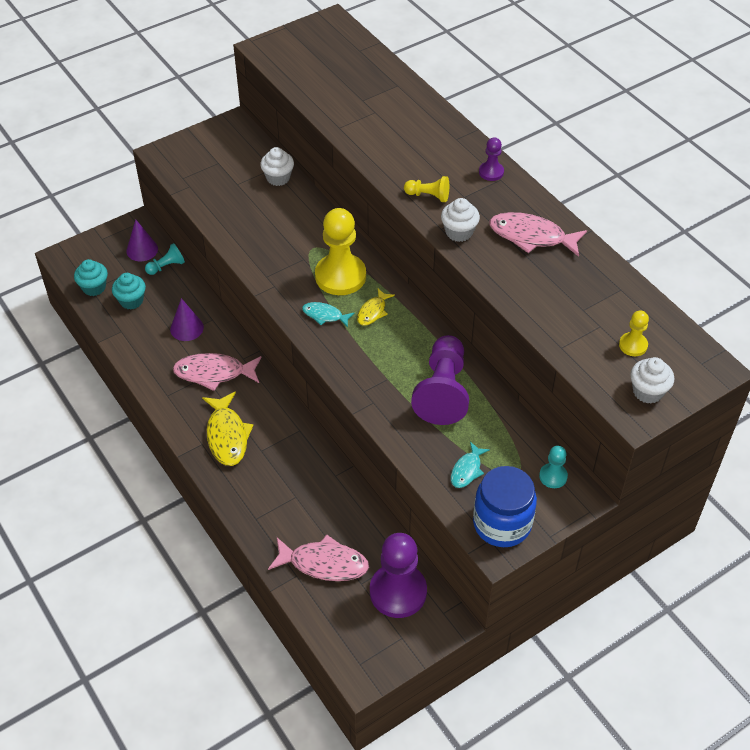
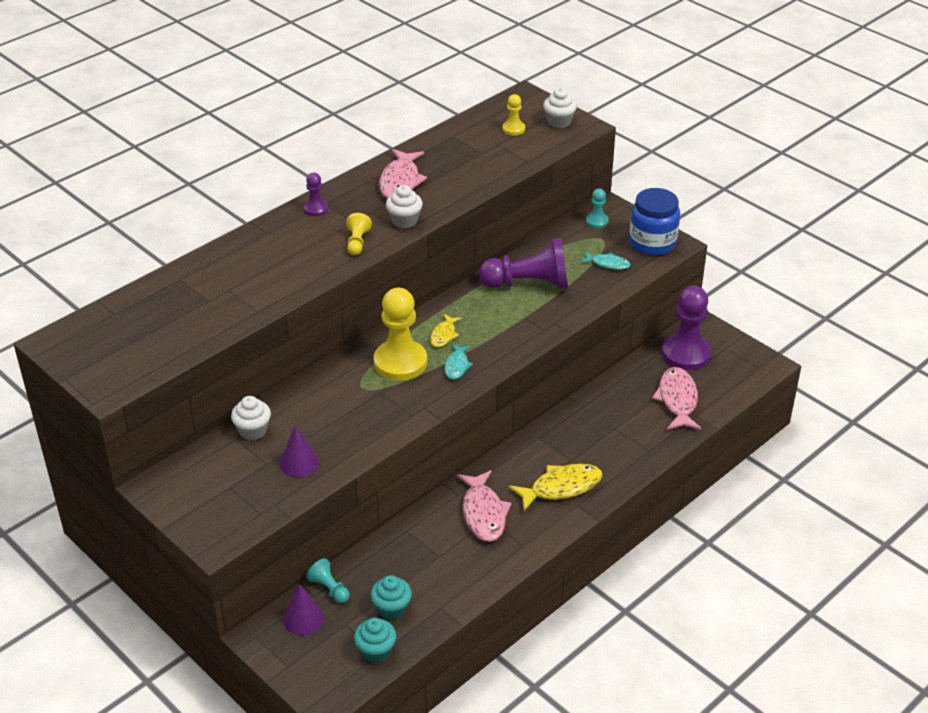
camera: 100 degrees left, 10 degrees down
(186, 328) = (424, 549): purple cone -> purple cone (299, 463)
(373, 312) = (443, 335): yellow fish -> yellow fish turned 90 degrees clockwise

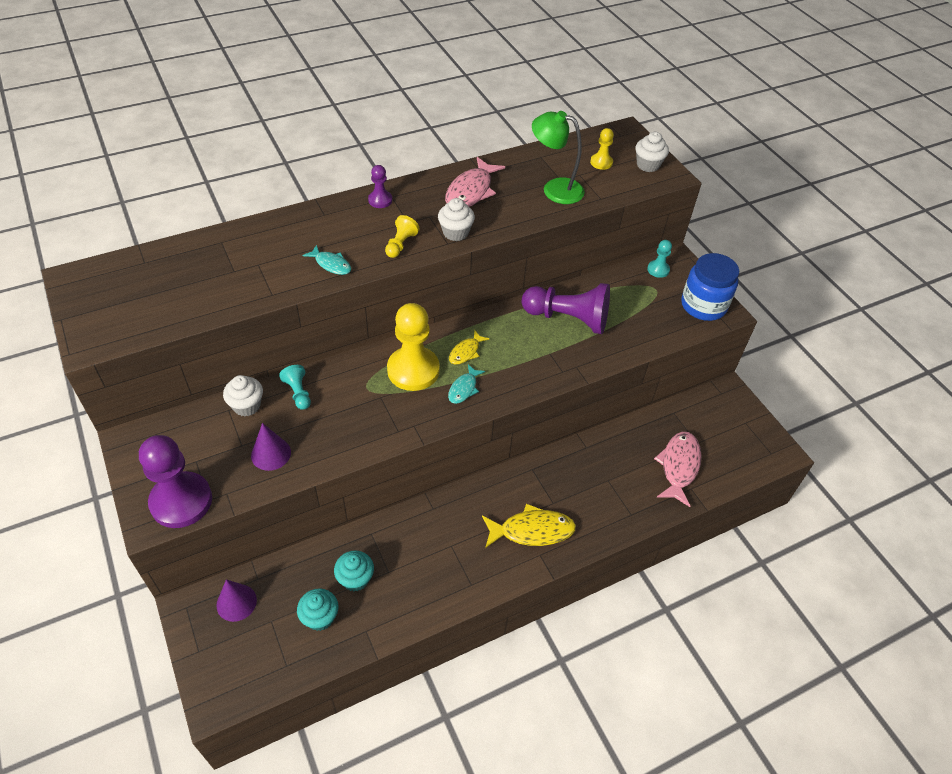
camera: 15 degrees right, 10 degrees up
(329, 588) = (274, 576): turquoise pawn -> turquoise pawn (298, 393)
(376, 651) = (285, 662): turquoise cupcake -> turquoise cupcake (355, 579)
(480, 162) = (555, 189): none -> green lamp
(483, 513) = (448, 537): pink fish -> none
(608, 264) = (652, 317): turquoise fish -> turquoise fish (331, 264)
(686, 354) = (704, 419): purple pawn -> purple pawn (181, 501)

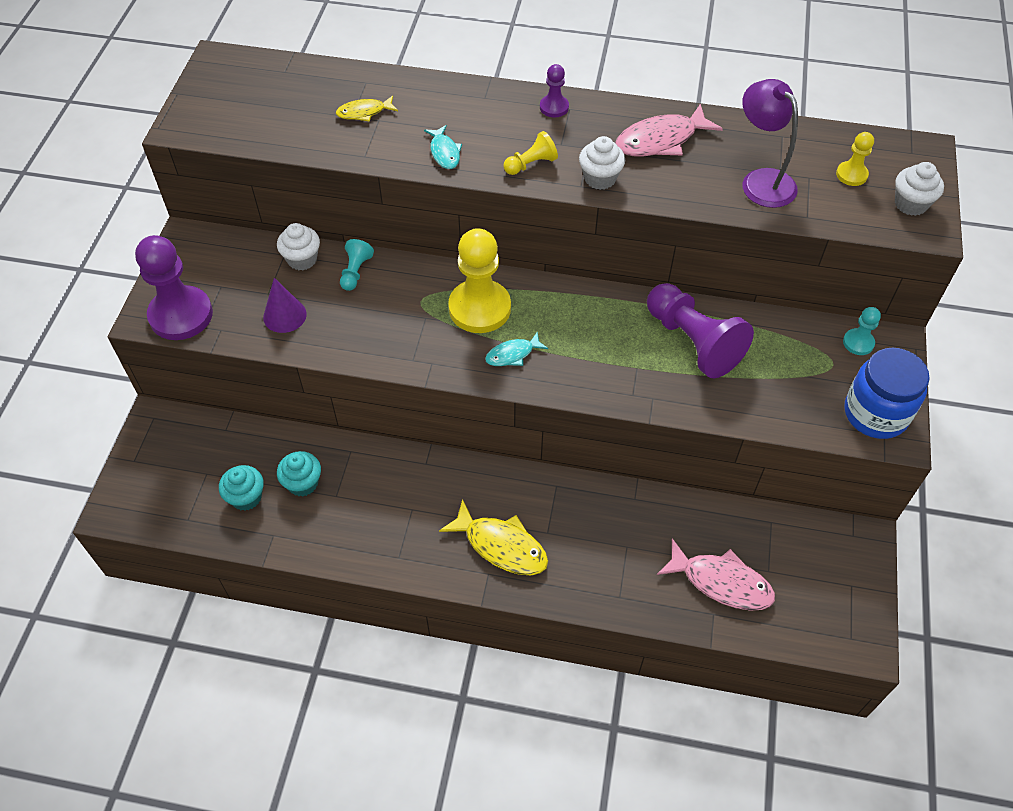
camera: 40 degrees right, 5 degrees up
(236, 602) = (193, 439): purple cone -> none
(466, 352) = (548, 318): yellow fish -> yellow fish (364, 112)
(555, 189) = (761, 180): green lamp -> purple lamp
(679, 466) = (721, 582): pink fish -> pink fish turned 60 degrees clockwise

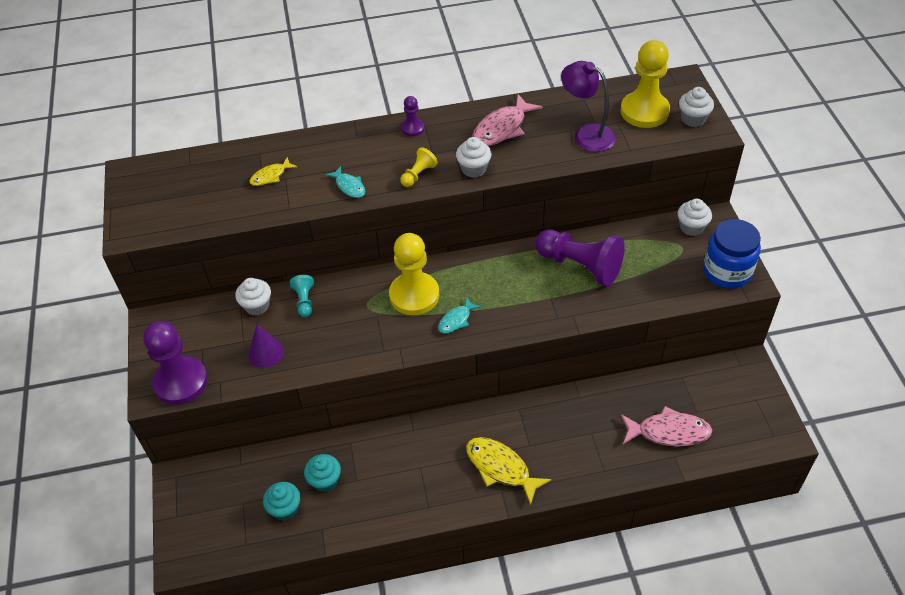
camera: 20 degrees left, 5 degrees down
(501, 546) = (501, 468): yellow fish -> yellow fish turned 150 degrees counterclockwise
(851, 175) = (644, 111): yellow pawn -> yellow pawn, size x2.10
(858, 343) = (691, 227): turquoise pawn -> white cupcake

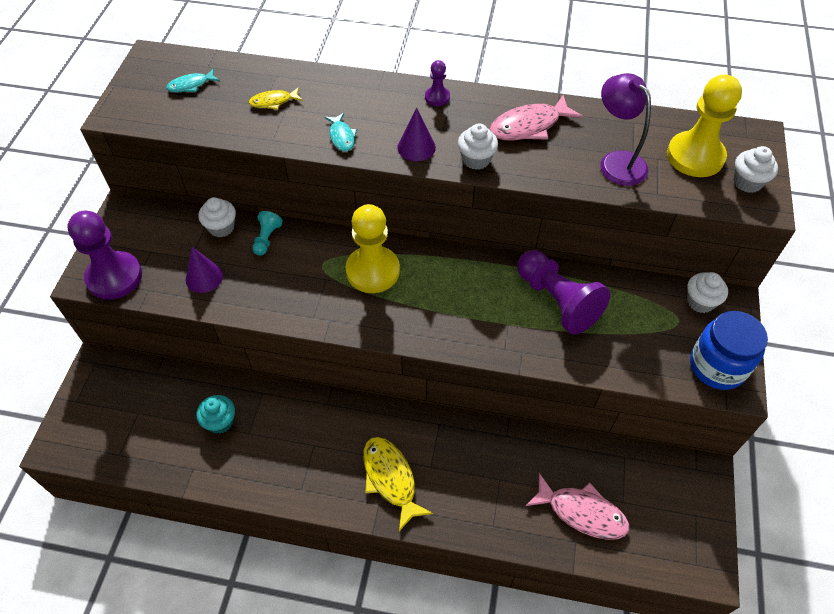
camera: 20 degrees right, 5 degrees up
(285, 509) = (171, 434): turquoise cupcake -> none
(418, 175) = (416, 147): yellow pawn -> purple cone
(456, 320) = (400, 312): turquoise fish -> turquoise fish (191, 85)

